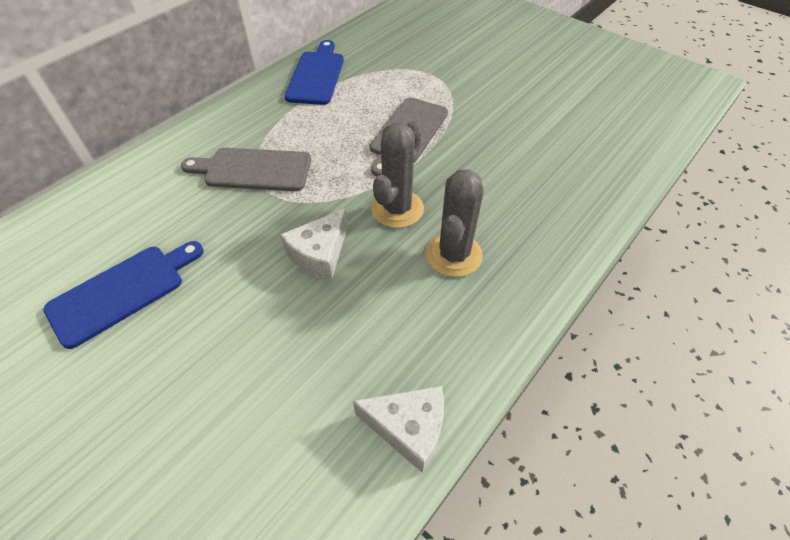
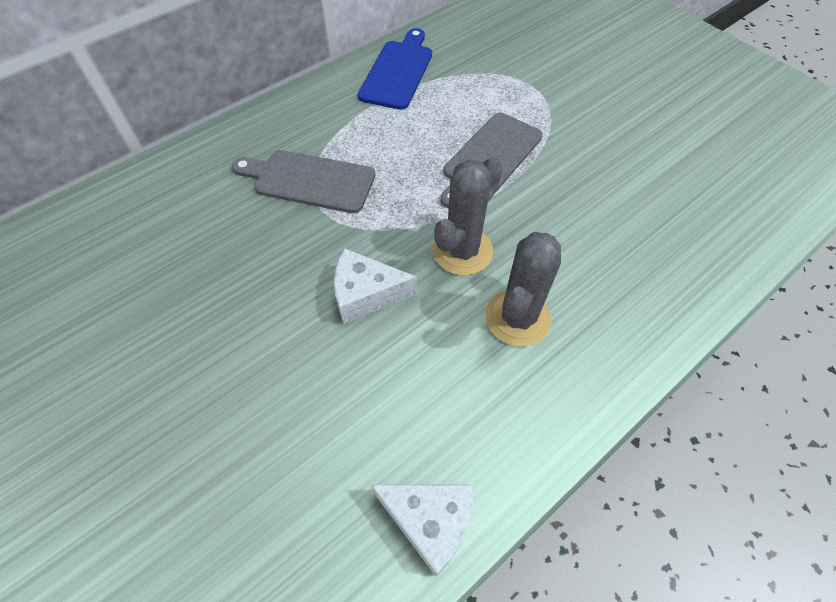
camera: 10 degrees right, 5 degrees up
(122, 291) = (149, 306): blue cutting board -> none
(320, 254) = (366, 294): white cheese -> white cheese turned 45 degrees clockwise

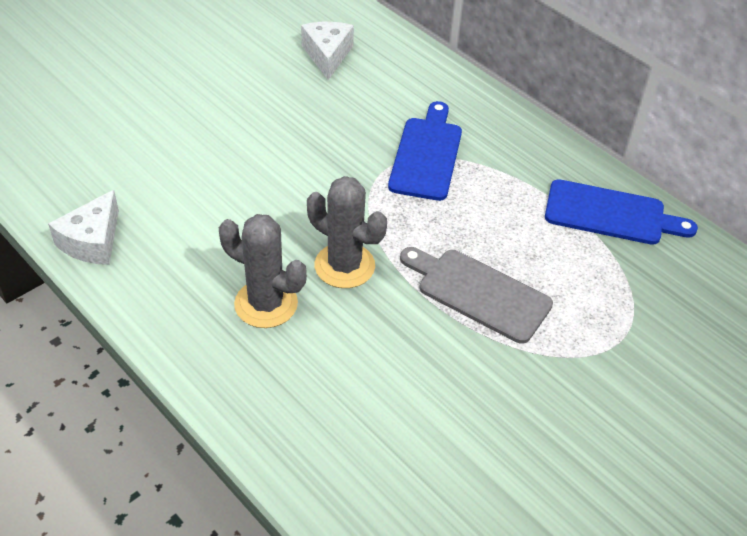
camera: 85 degrees right, 10 degrees down
(309, 181) = (426, 155): grey cutting board -> blue cutting board
(366, 294) = (294, 199): white cheese -> white cheese (327, 55)

